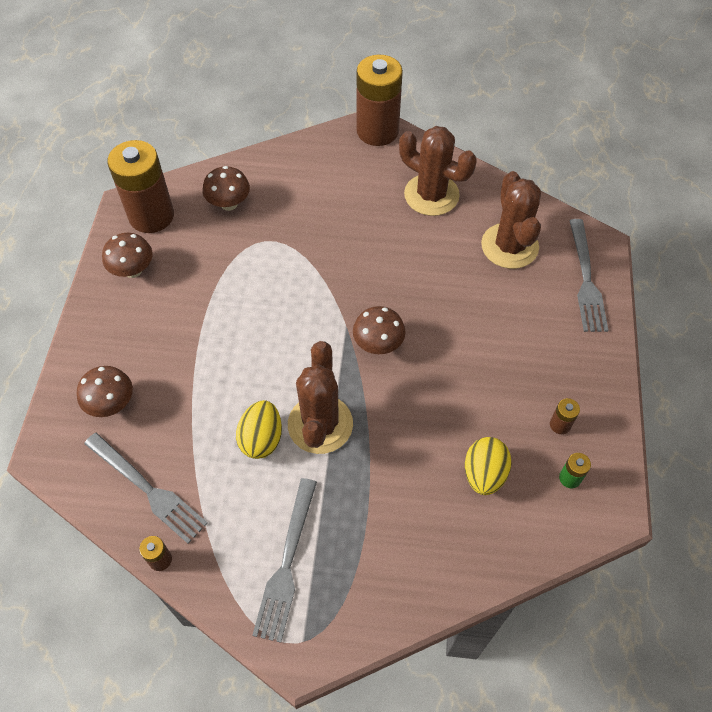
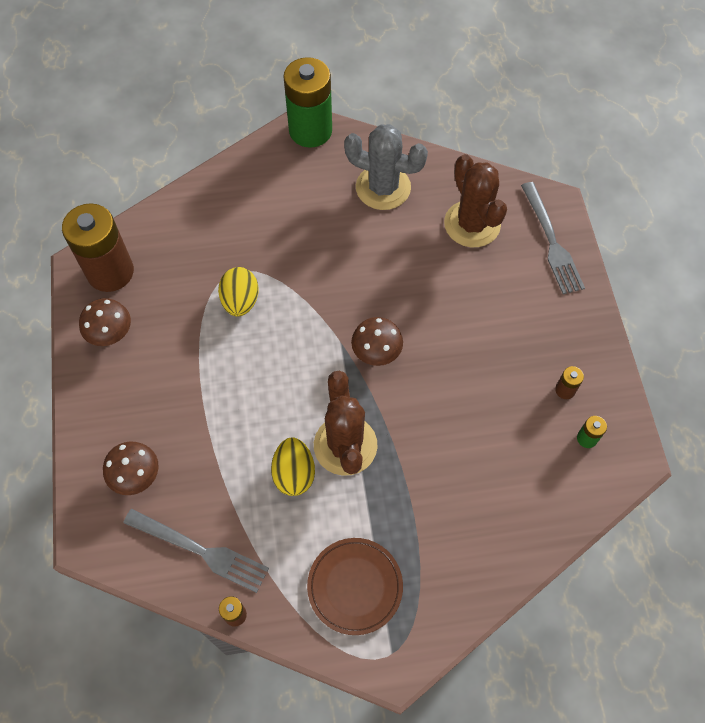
camera: 15 degrees left, 5 degrees up
(229, 204) = (185, 241): brown mushroom -> none
(286, 564) = (355, 586): grey fork -> brown plate
(377, 131) = (310, 131): brown battery -> green battery
(431, 195) = (383, 187): brown cactus -> grey cactus
(484, 474) = (510, 454): yellow egg -> yellow egg (240, 301)

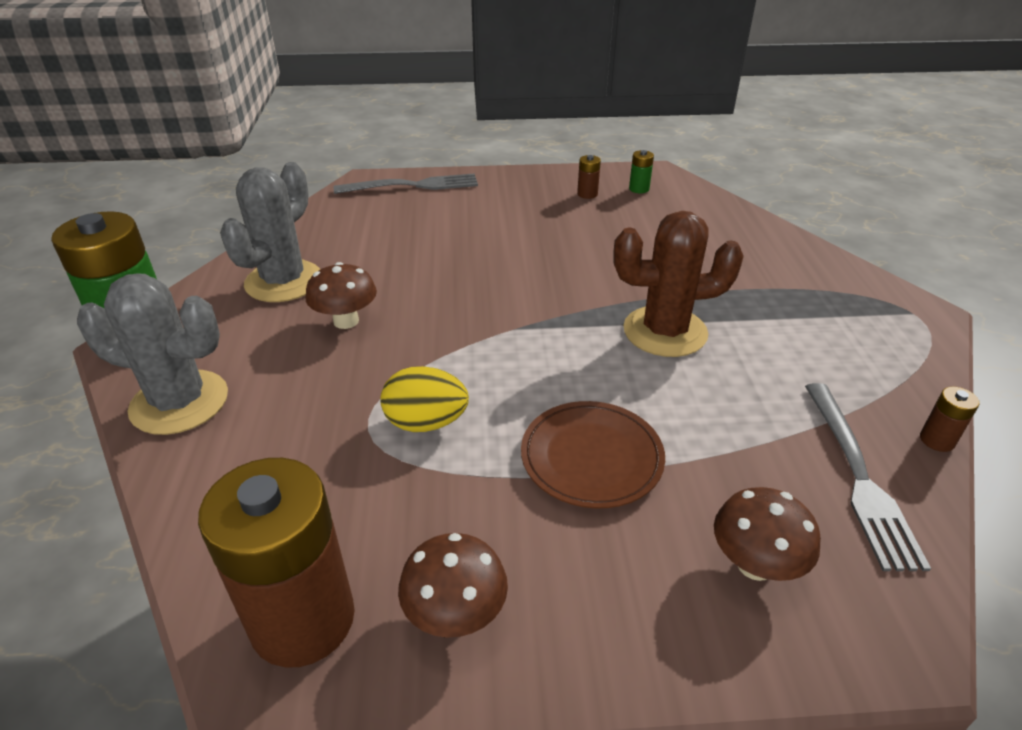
camera: 85 degrees left, 25 degrees down
(200, 551) = (858, 477): grey fork -> grey fork turned 150 degrees clockwise
(252, 173) = (179, 402): none -> grey cactus
(294, 474) = (712, 377): yellow egg -> none
(355, 586) = (848, 334): brown plate -> brown plate (591, 457)
(376, 353) = (533, 301): brown mushroom -> brown mushroom (346, 321)
(472, 224) = (370, 226): brown cactus -> none

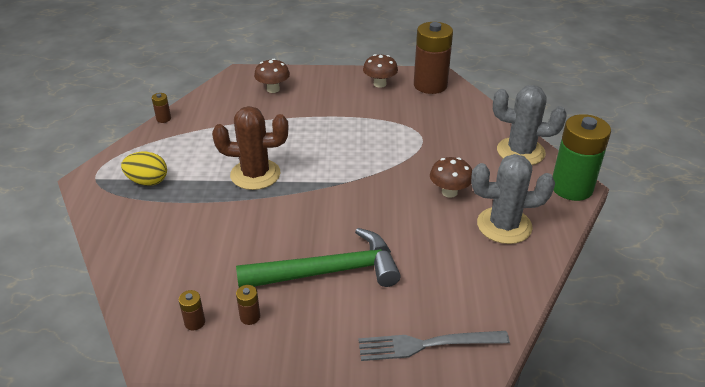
camera: 175 degrees left, 0 degrees up
(283, 281) = (504, 225): grey cactus -> grey cactus turned 60 degrees clockwise
(426, 423) = (394, 137): yellow egg -> yellow egg (148, 181)
(517, 228) = (327, 271): none -> green hammer
(591, 457) = (320, 120): brown plate -> none
(639, 189) = (195, 322): green battery -> brown battery
(858, 477) = (211, 109): grey fork -> none

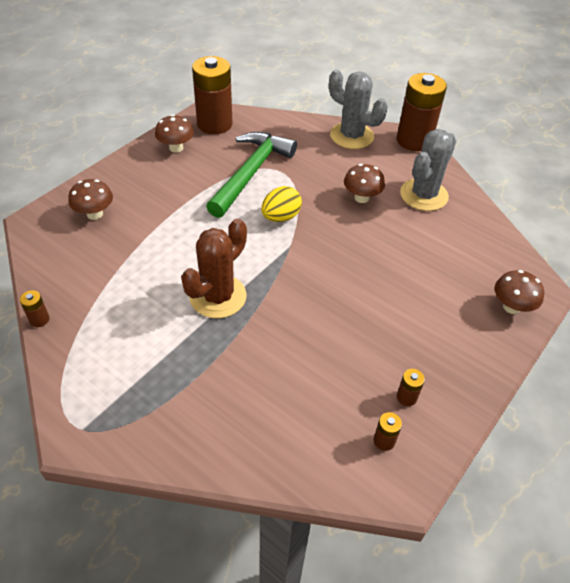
camera: 55 degrees left, 10 degrees up
(148, 181) = (139, 384): yellow egg -> yellow egg (280, 217)
(327, 271) = (392, 318): green hammer -> green hammer (250, 173)
(426, 344) = (511, 307): grey fork -> brown mushroom
(520, 152) = (351, 136): grey cactus -> grey cactus turned 75 degrees clockwise
(571, 188) = (414, 140): green battery -> brown battery

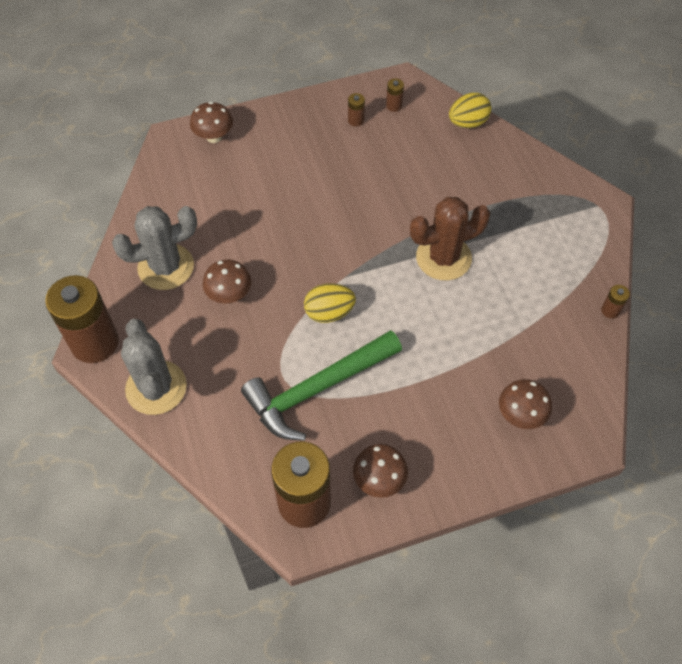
camera: 145 degrees left, 10 degrees up
(285, 464) = (467, 123): none -> yellow egg

